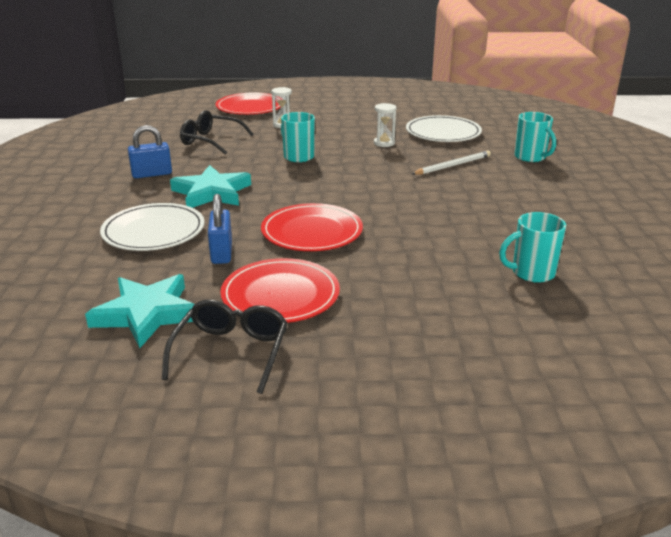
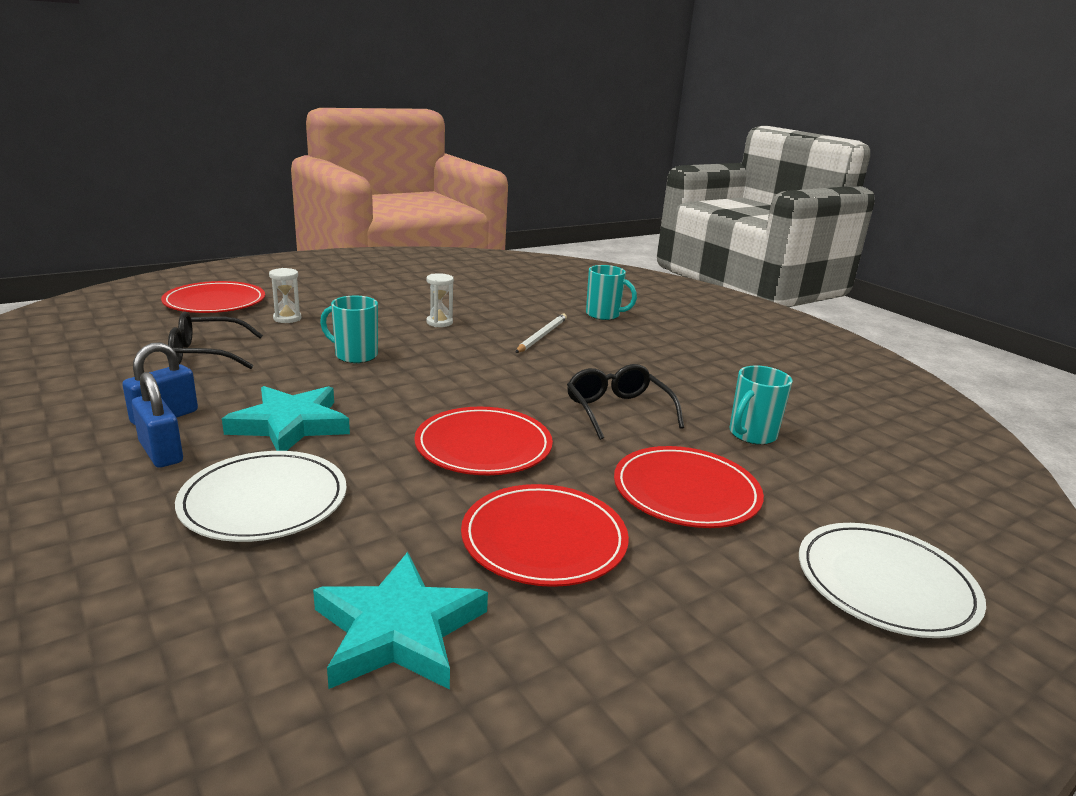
camera: 35 degrees left, 5 degrees down
(221, 253) = (402, 505): blue padlock -> blue padlock (161, 452)
(231, 352) = (578, 642): black glasses -> black glasses (618, 411)
(417, 296) = (686, 491): none -> red plate
(443, 132) = (488, 301): white plate -> white plate (885, 583)

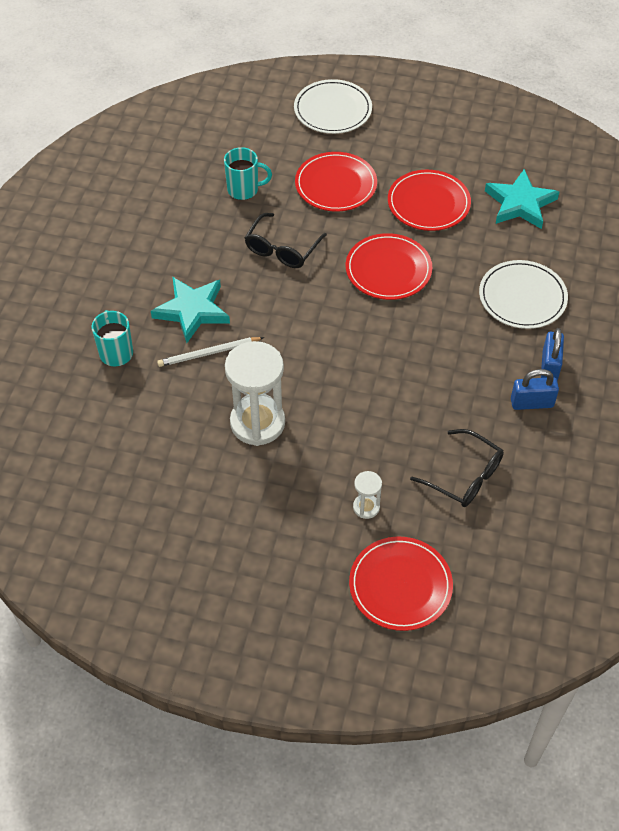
camera: 130 degrees left, 30 degrees up
(290, 425) = (469, 351): turquoise star -> turquoise star (192, 311)
(355, 355) = (367, 409): turquoise mug -> none
(439, 322) = (257, 423): white hourglass -> white hourglass, size x2.15

